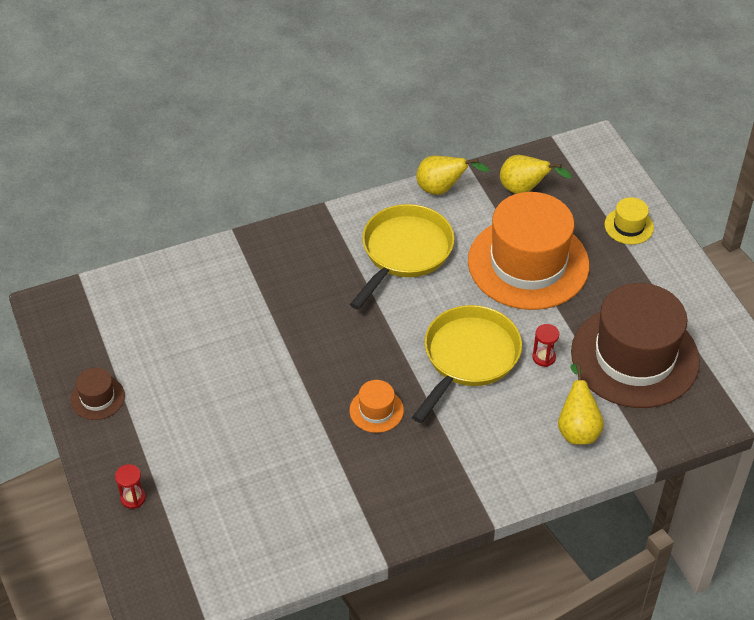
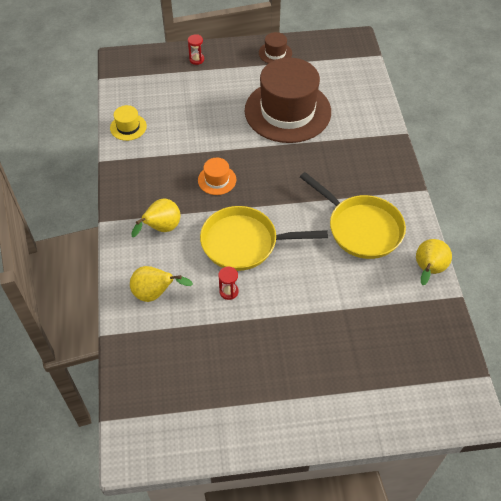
camera: 105 degrees right, 5 degrees up
(468, 358) = (244, 243): yellow pan -> yellow pan turned 135 degrees clockwise
(524, 189) = (418, 332): yellow pear -> yellow pear (161, 228)
(528, 263) = (329, 309): orange hat -> none
(629, 226) = (356, 404): yellow hat -> yellow hat (128, 127)
(634, 356) = (208, 357): brown hat -> brown hat (287, 111)

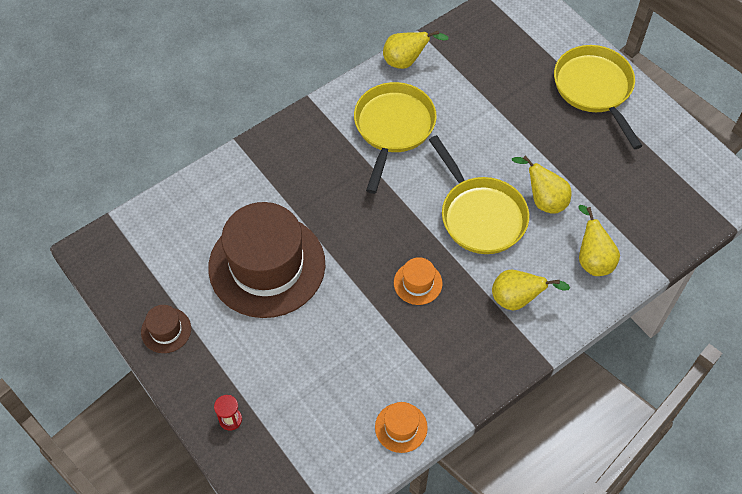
camera: 120 degrees left, 5 degrees up
(128, 127) = (401, 427): yellow hat -> orange hat
(229, 291) = (543, 200): red hourglass -> yellow pear
(315, 402) = (595, 89): none -> yellow pan

